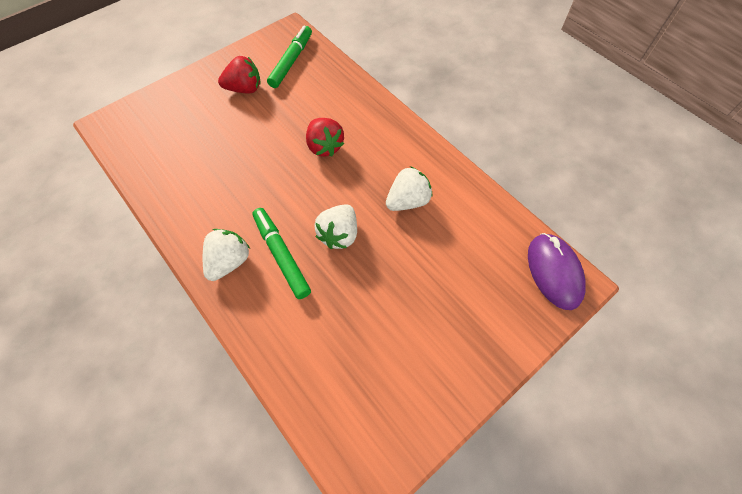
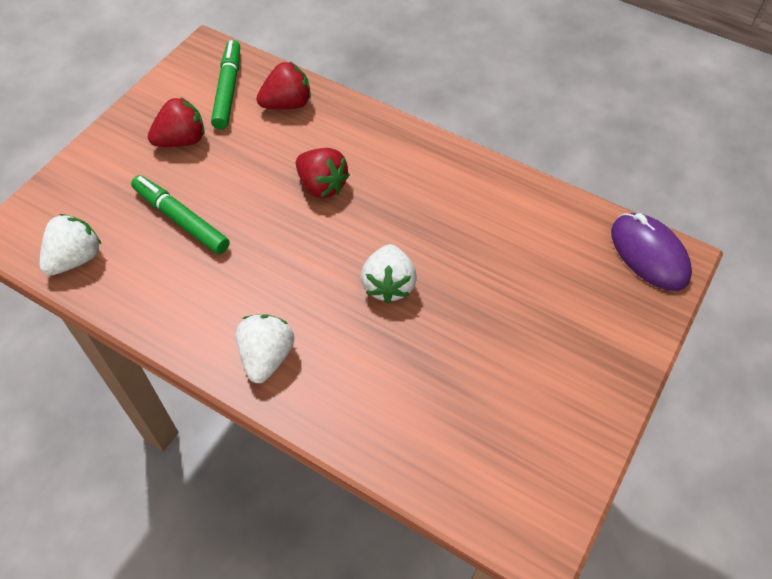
camera: 20 degrees left, 5 degrees down
(281, 255) = (329, 329): green marker -> green marker (181, 220)
(327, 81) = (287, 104): none -> red strawberry
(407, 201) = (452, 222): white strawberry -> white strawberry (75, 258)

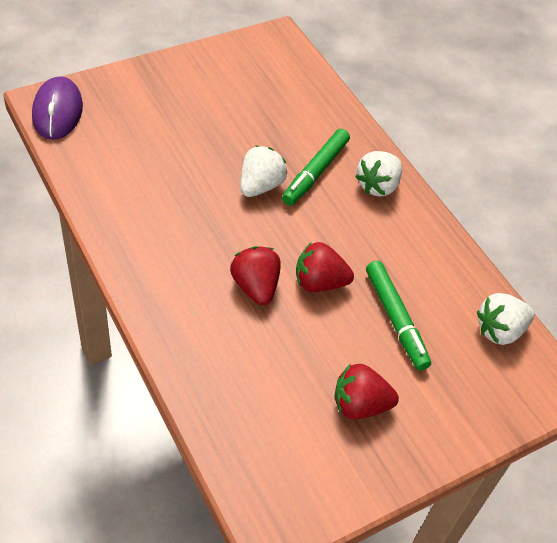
camera: 155 degrees left, 5 degrees down
(228, 90) = (280, 446): green marker -> green marker (315, 172)
(287, 104) = (229, 392): red strawberry -> red strawberry (319, 282)

